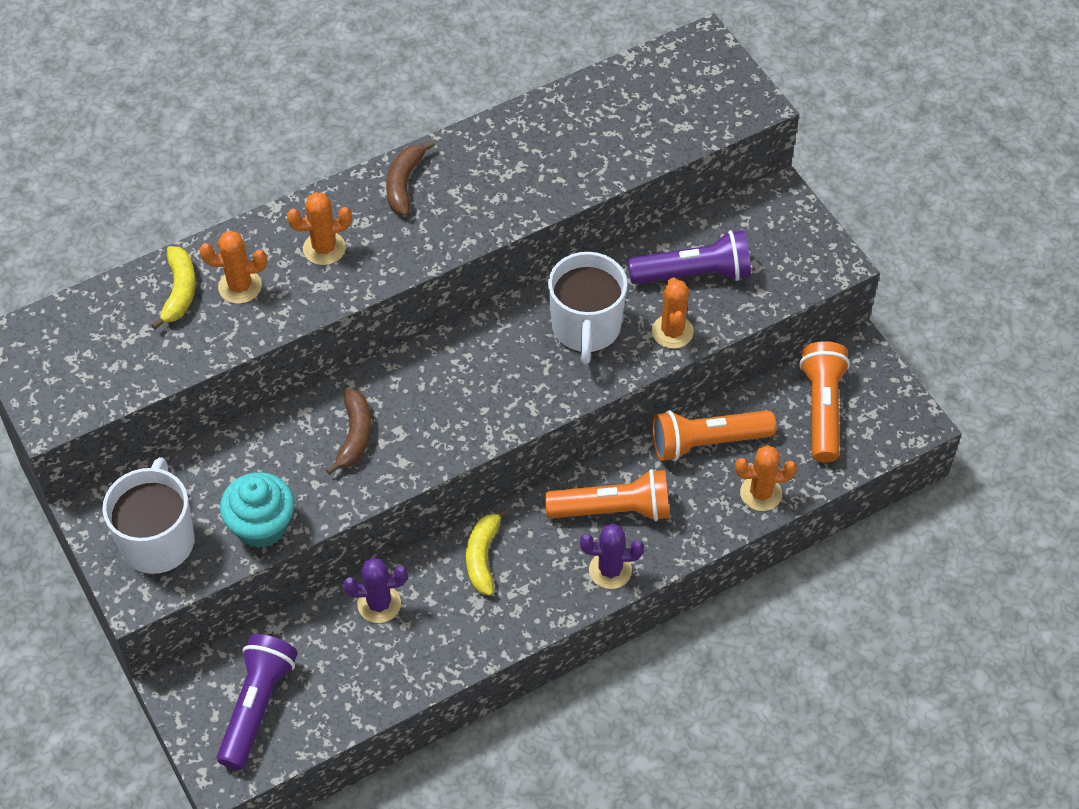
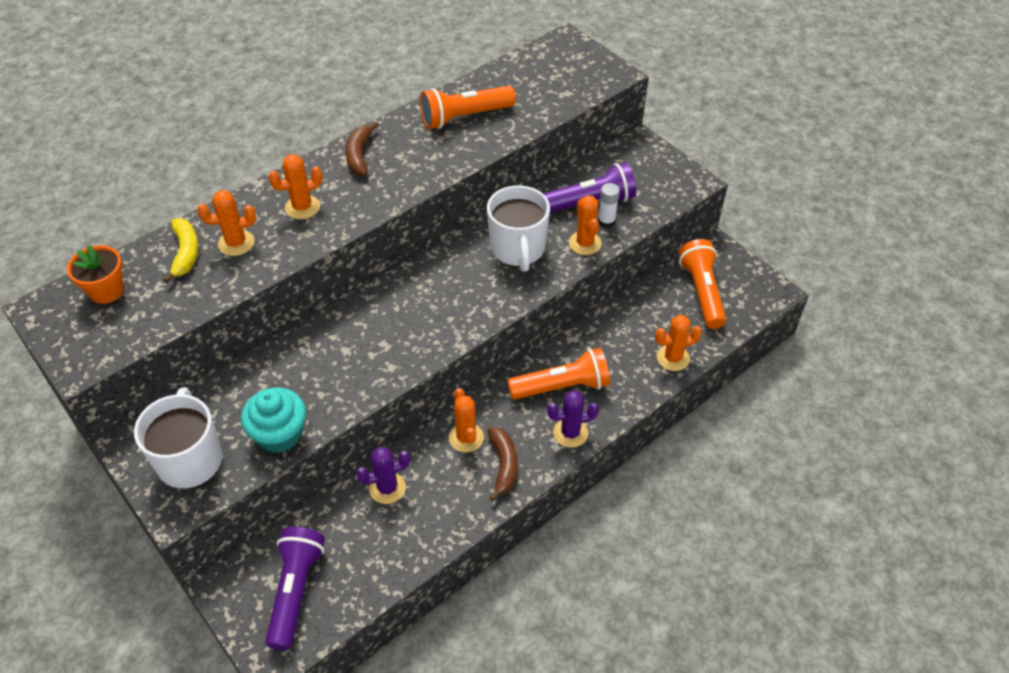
camera: 10 degrees left, 5 degrees down
(85, 328) = (106, 291): none -> orange flower pot
(354, 435) = (347, 352): brown banana -> brown banana (503, 465)
(483, 557) = (466, 437): yellow banana -> orange cactus
(707, 305) = (606, 221): none -> white glue stick
(707, 442) = (622, 327): orange flashlight -> orange flashlight (464, 117)

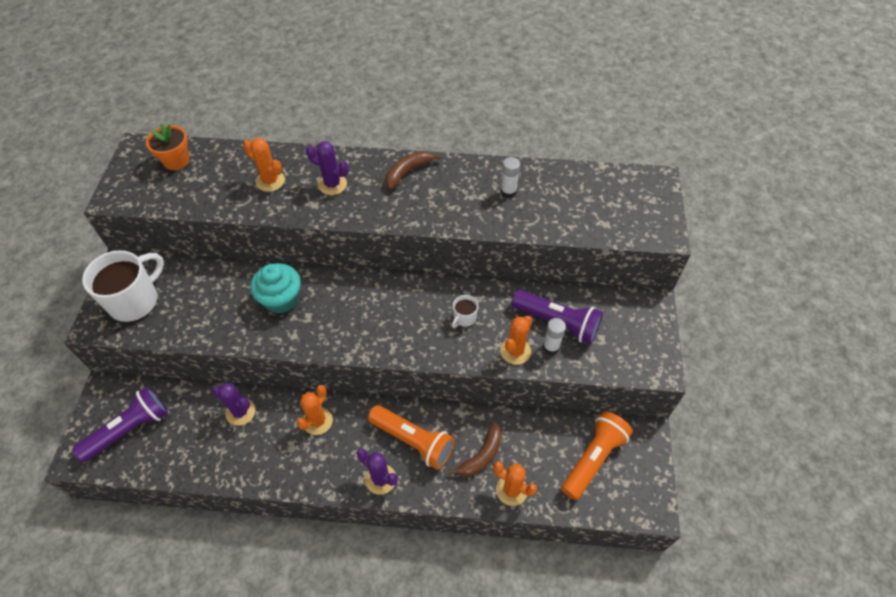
camera: 45 degrees right, 5 degrees up
(185, 253) = (238, 167): yellow banana -> none
(279, 434) = (190, 326): turquoise cupcake -> turquoise cupcake (281, 299)
(302, 207) = (332, 184): orange cactus -> purple cactus
(464, 117) = (508, 191): orange flashlight -> white glue stick
(503, 465) = (317, 461): brown banana -> brown banana (481, 455)
(518, 249) = (464, 318): white mug -> white mug, size x0.45

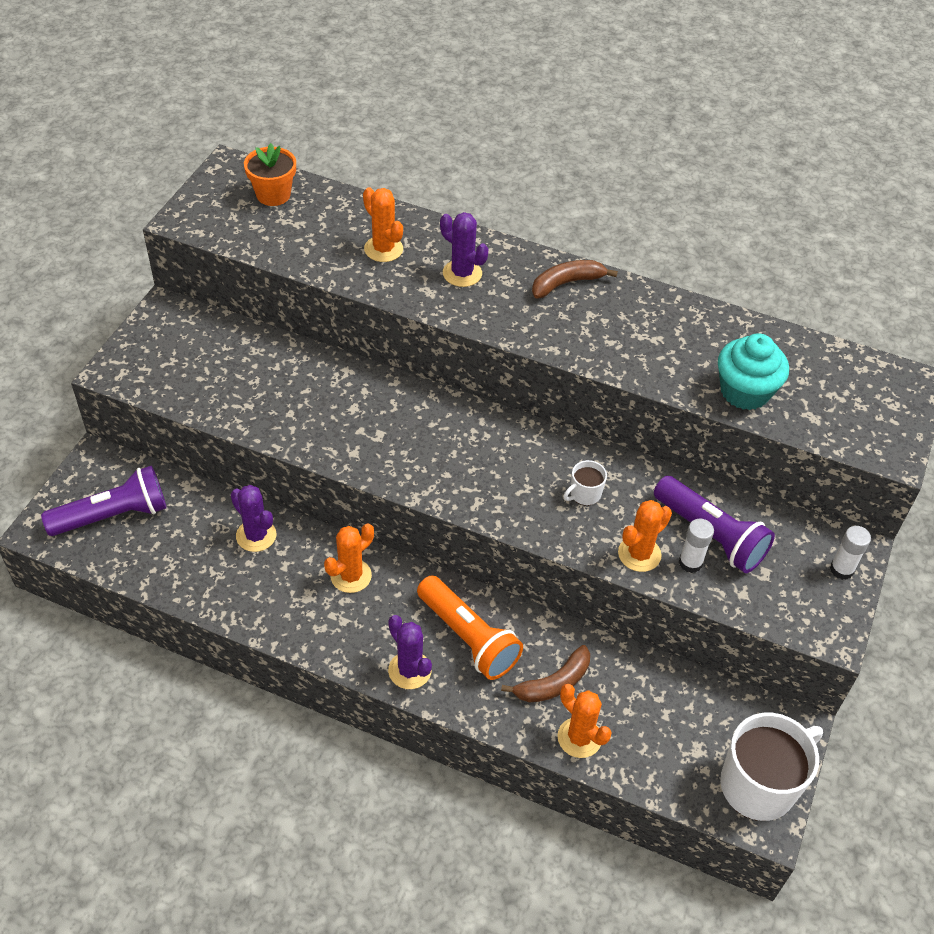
camera: 15 degrees right, 5 degrees down
(135, 301) = (170, 356): white mug -> white mug (759, 784)
(281, 299) = (352, 404): turquoise cupcake -> turquoise cupcake (745, 391)
(508, 191) = (694, 342): white glue stick -> white glue stick (841, 569)
(593, 459) = (707, 734): orange flashlight -> none

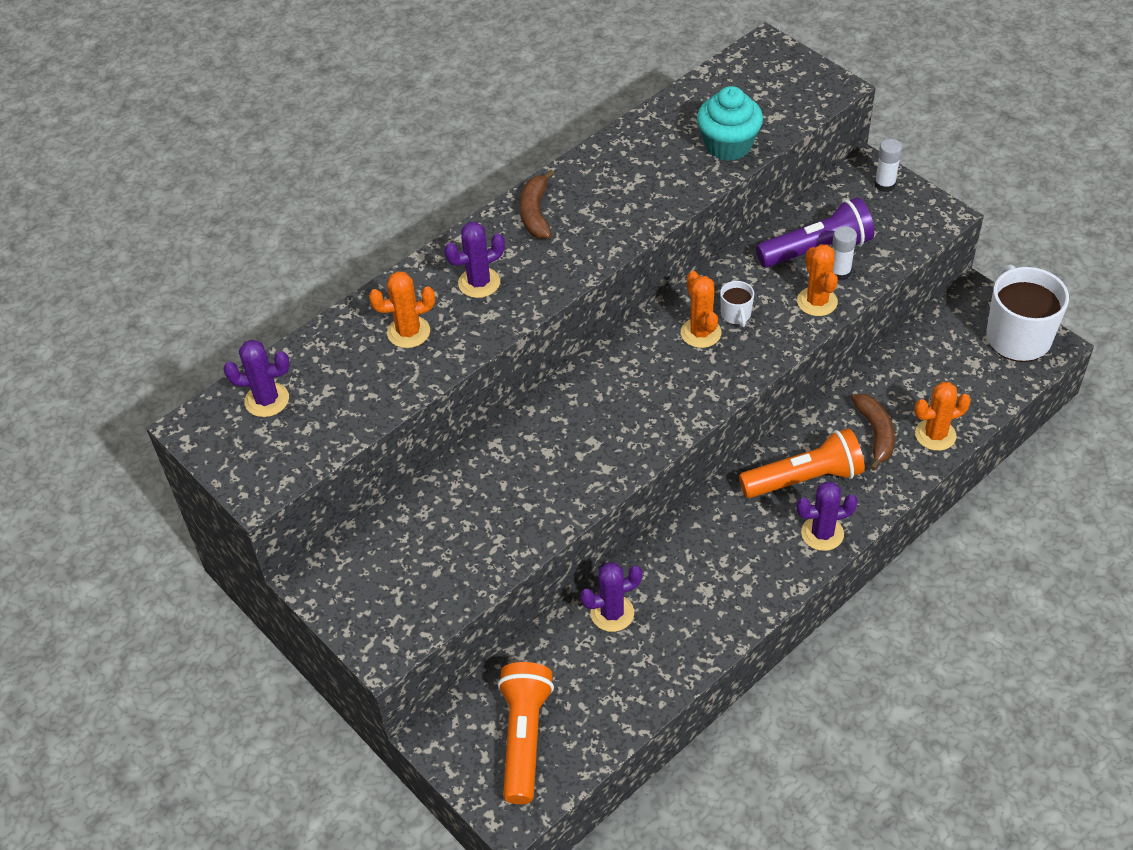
camera: 60 degrees left, 0 degrees up
(113, 516) = (525, 738): purple flashlight -> orange flashlight
(273, 195) = (267, 400): orange flower pot -> purple cactus
(351, 576) = (697, 548): orange cactus -> orange cactus (700, 333)

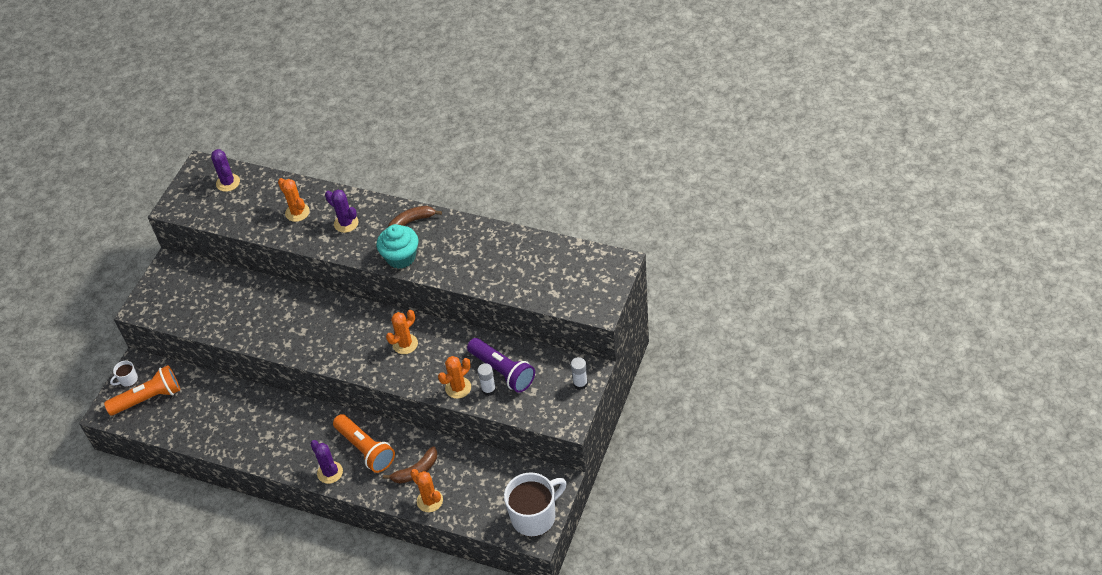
camera: 65 degrees right, 0 degrees up
(612, 613) = (236, 401): purple cactus -> none
(728, 145) = (515, 281): turquoise cupcake -> turquoise cupcake (401, 257)
(736, 315) = (427, 354): white mug -> white mug (128, 380)

